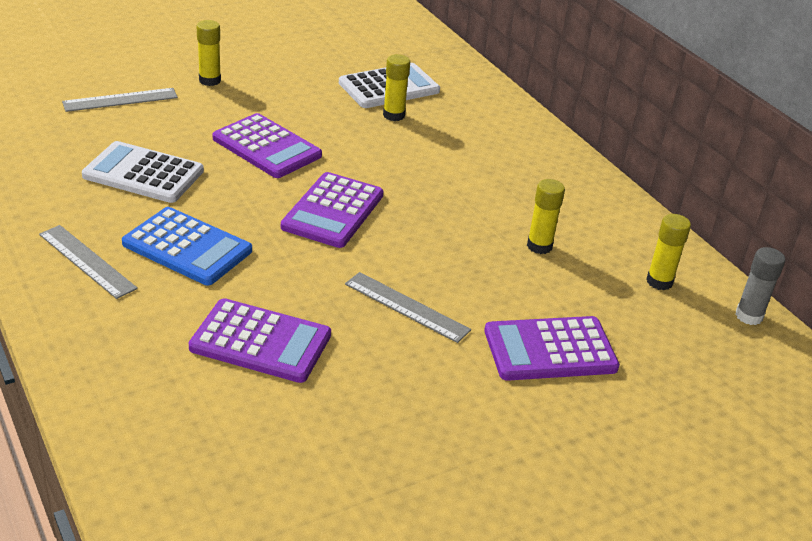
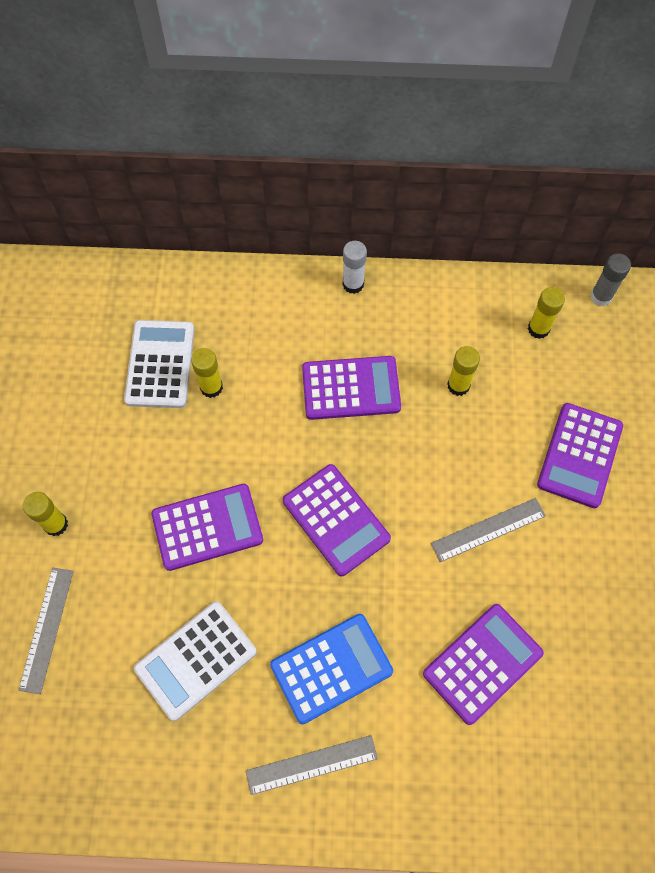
camera: 55 degrees left, 30 degrees up
(468, 185) = (351, 388): none -> purple calculator
(571, 158) = (353, 284): none -> white glue stick

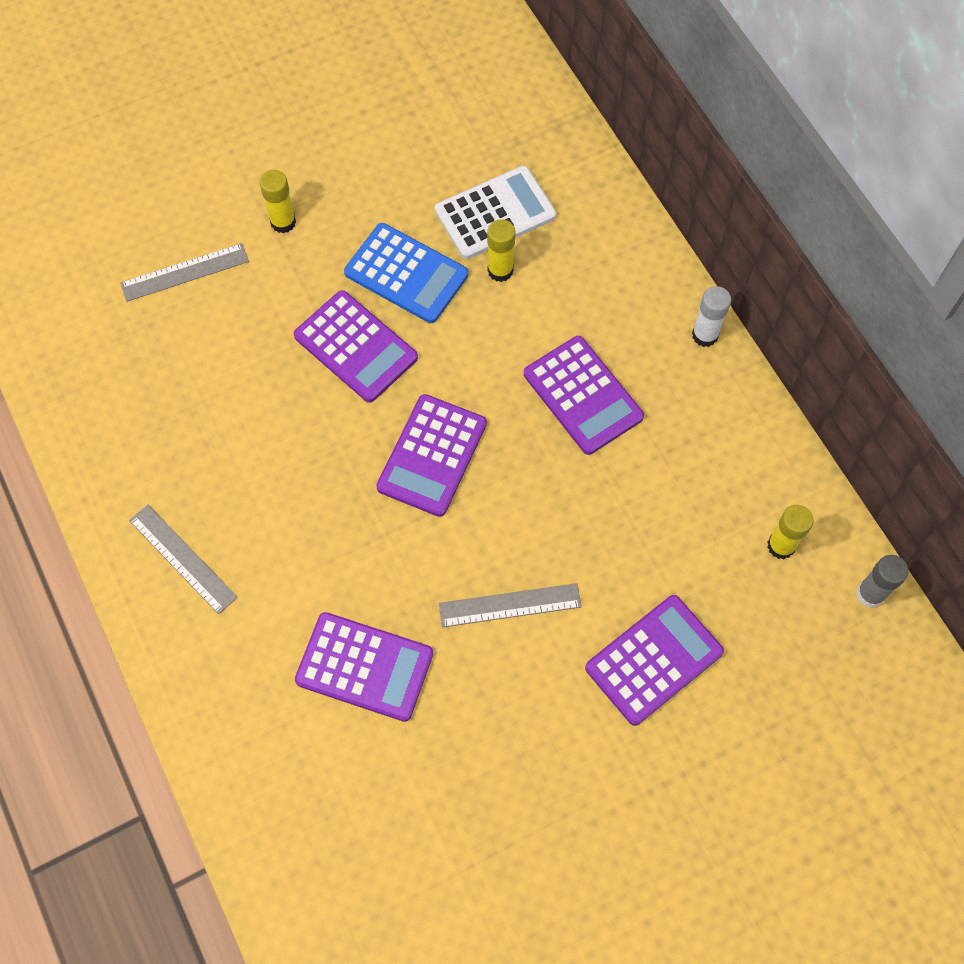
camera: 60 degrees right, 0 degrees up
(196, 660) = (224, 408): white calculator -> none
(331, 668) = (282, 528): blue calculator -> blue calculator (406, 273)
(458, 385) = (655, 497): yellow glue stick -> none
(488, 529) = (510, 605): grey ruler -> grey ruler turned 45 degrees counterclockwise
(580, 455) = (653, 660): purple calculator -> purple calculator turned 150 degrees clockwise

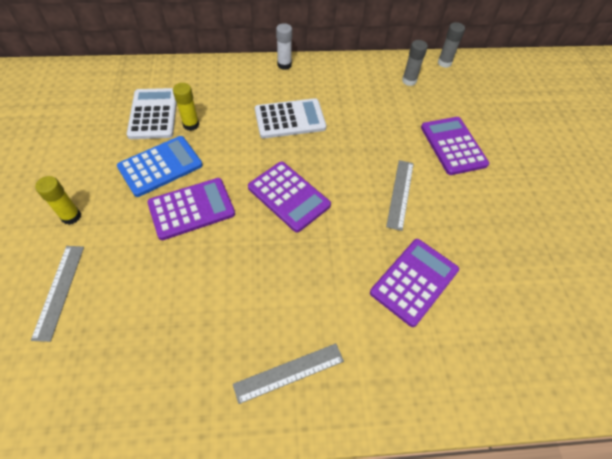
camera: 70 degrees left, 10 degrees down
(583, 395) = (290, 119): purple calculator -> white calculator
(781, 546) = (409, 81): yellow glue stick -> grey glue stick

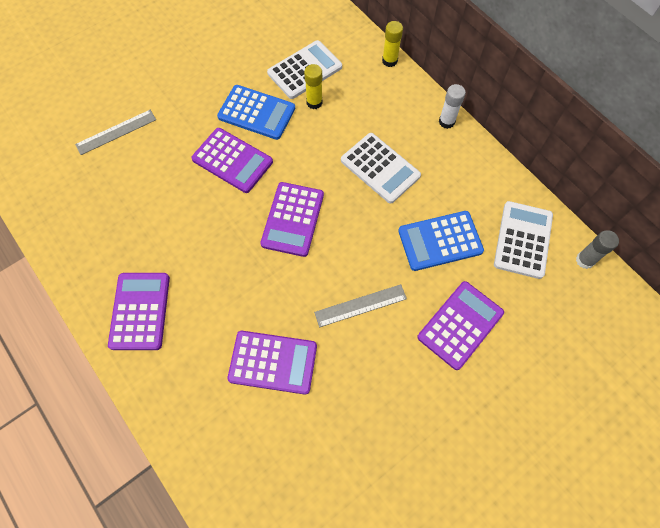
camera: 60 degrees right, 10 degrees up
(71, 216) = (174, 93): yellow glue stick -> yellow glue stick (389, 61)
(289, 372) = (140, 311): grey ruler -> purple calculator
(379, 120) = (440, 241): none -> blue calculator
(409, 81) = (522, 240): grey glue stick -> white calculator

